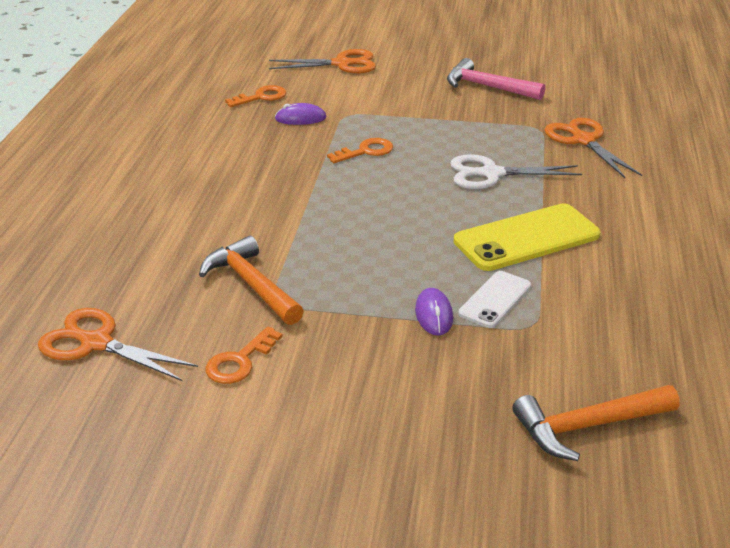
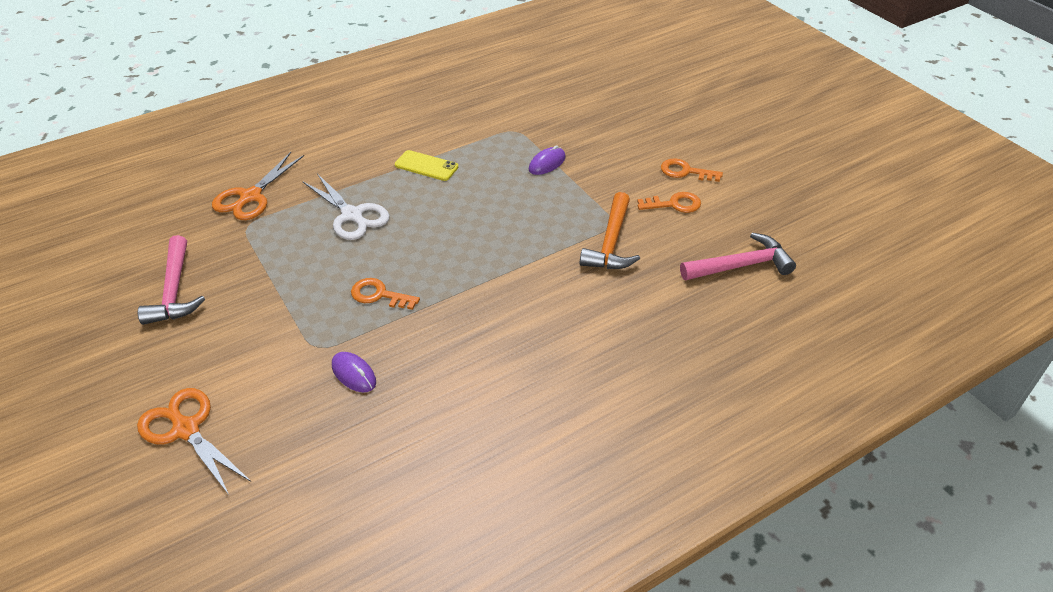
camera: 130 degrees left, 10 degrees up
(96, 343) = (740, 266): orange scissors -> pink hammer
(261, 97) = (331, 437): orange key -> orange key (685, 171)
(495, 300) = (506, 150): white phone -> none
(526, 238) = (426, 166): yellow phone -> yellow phone, size x0.57
(588, 426) = (569, 90): orange hammer -> none

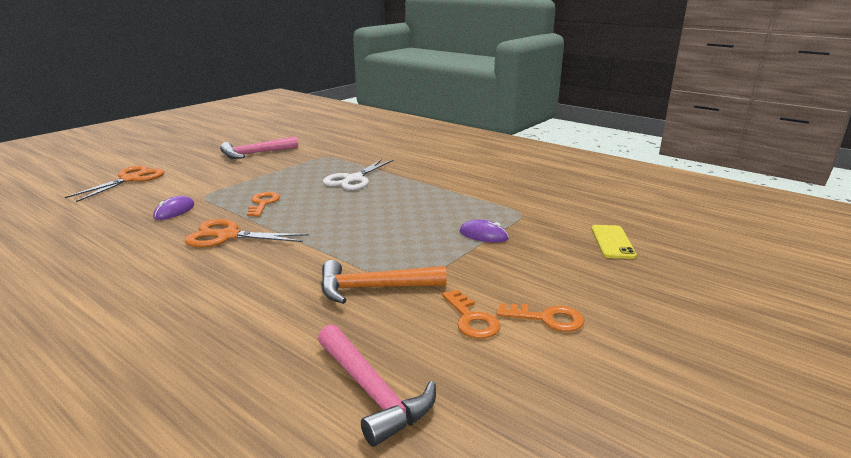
camera: 70 degrees right, 20 degrees down
(251, 196) = (357, 151): orange scissors -> orange scissors (228, 236)
(426, 166) = (434, 190): yellow phone -> yellow phone (612, 242)
(685, 171) = (547, 319): orange key -> orange key turned 105 degrees clockwise

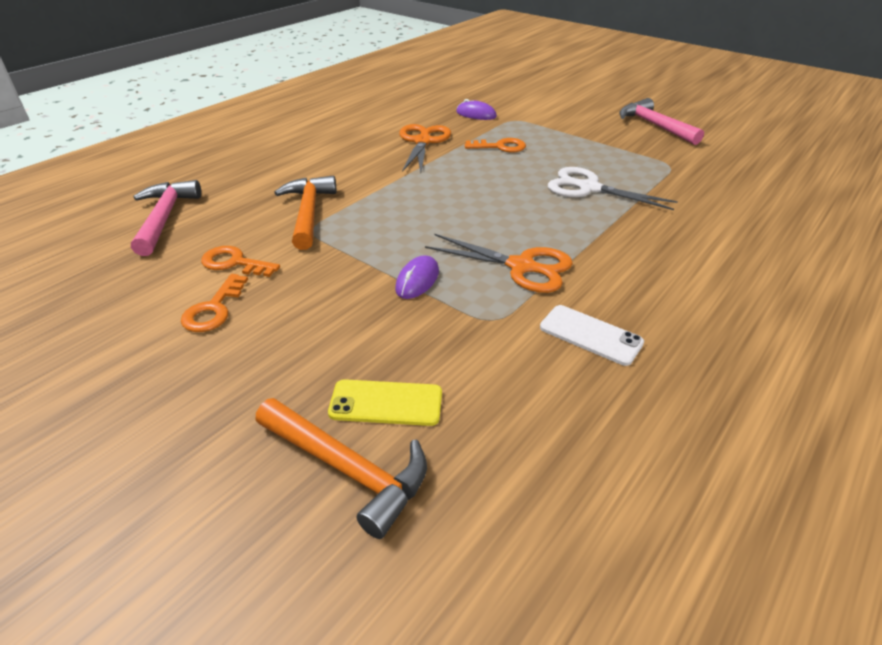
camera: 90 degrees right, 15 degrees up
(130, 179) = (548, 87): orange scissors -> orange scissors (521, 266)
(372, 392) = (165, 218): pink hammer -> pink hammer turned 120 degrees clockwise
(471, 319) = (234, 263): orange key -> orange key turned 45 degrees clockwise
(526, 191) = (590, 335): none -> white phone
(668, 250) = (347, 469): none -> orange hammer

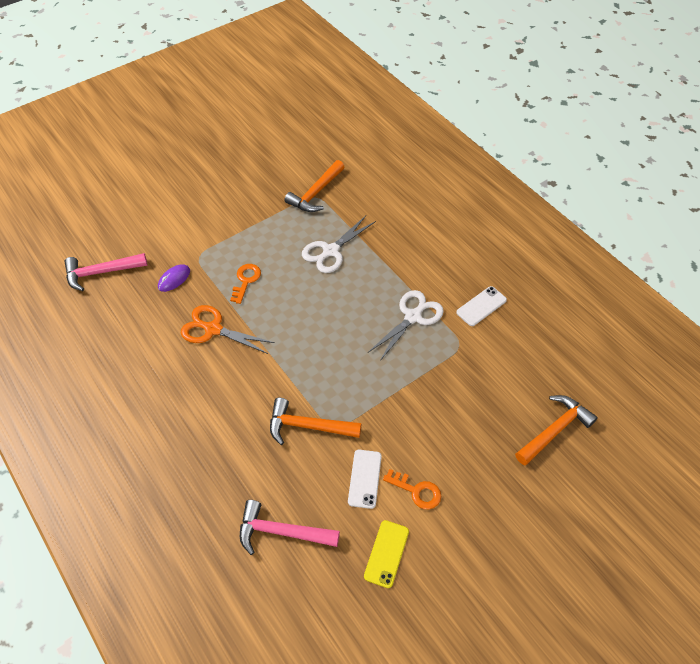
camera: 75 degrees left, 15 degrees up
(234, 263) = (364, 479): orange key -> white phone
(386, 403) = (515, 407): yellow phone -> yellow phone (386, 553)
(417, 280) = (413, 373): purple mouse -> none
(521, 266) = (413, 317): orange scissors -> white scissors
(655, 126) = (250, 177): pink hammer -> pink hammer (101, 272)
(677, 165) = (316, 193): none -> orange hammer

